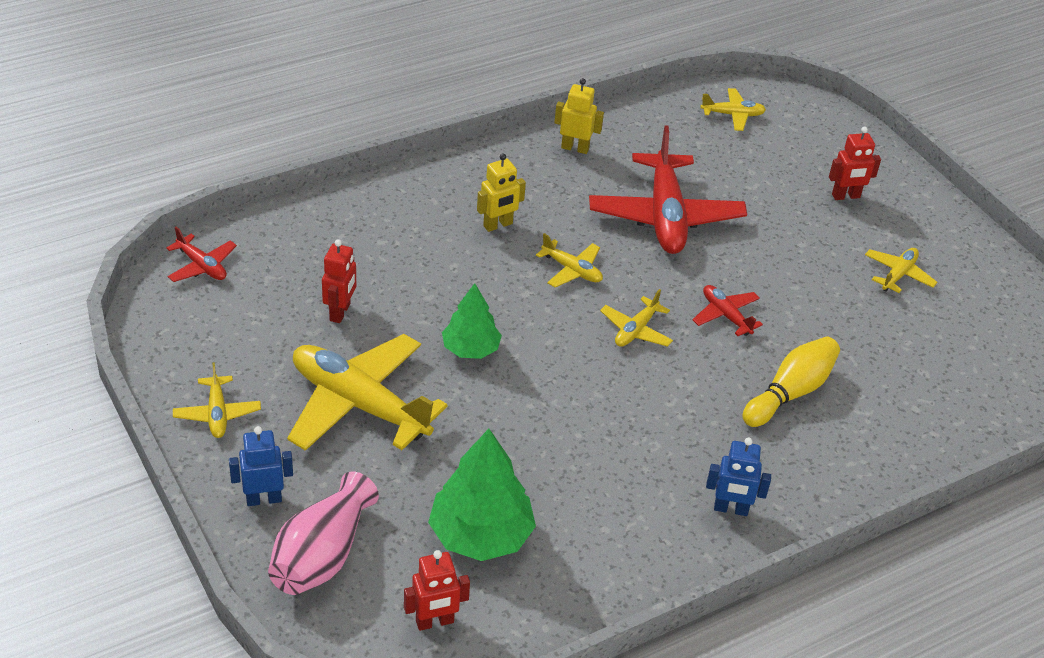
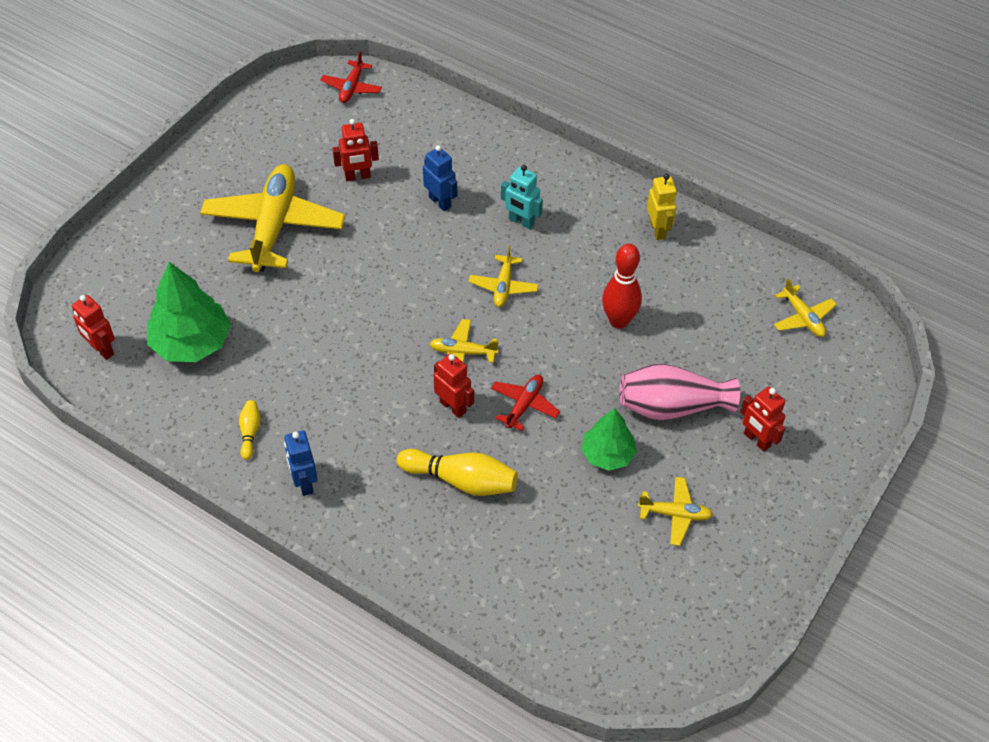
camera: 65 degrees right, 10 degrees up
(217, 414) = (219, 161): yellow plane -> none
(264, 499) = (158, 218): blue robot -> blue robot (440, 202)
(322, 555) = (127, 268): pink vase -> pink vase (671, 406)
(470, 349) = (371, 262): green tree -> green tree (607, 454)
(498, 225) = (521, 222): yellow robot -> turquoise robot
(639, 529) = (250, 432): none -> yellow bowling pin
(665, 216) = (618, 321): red plane -> red bowling pin
(699, 363) = (453, 407): none -> red robot

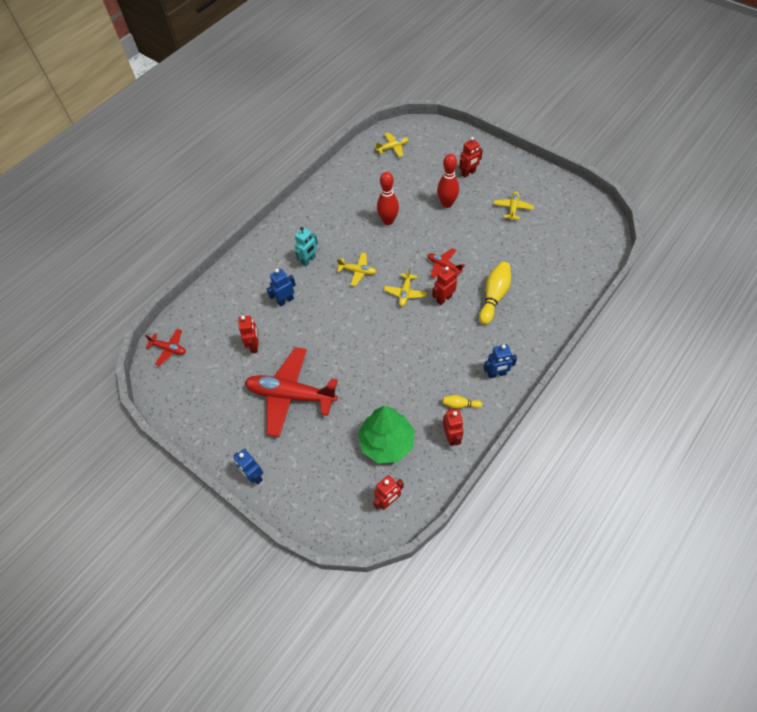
camera: 80 degrees left, 5 degrees up
(153, 202) = (254, 476): none -> blue robot
(195, 422) = (451, 437): none -> red robot
(274, 226) = (291, 395): yellow plane -> red plane
(607, 454) = (477, 232): green tree -> none
(658, 230) = (325, 199): yellow robot -> none
(671, 406) = (447, 204): pink vase -> red bowling pin

